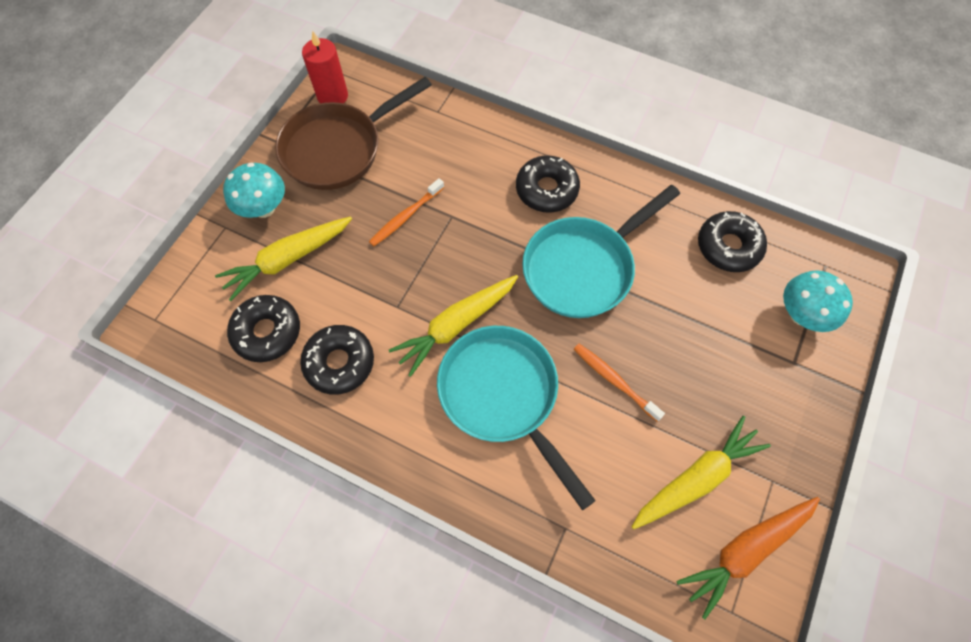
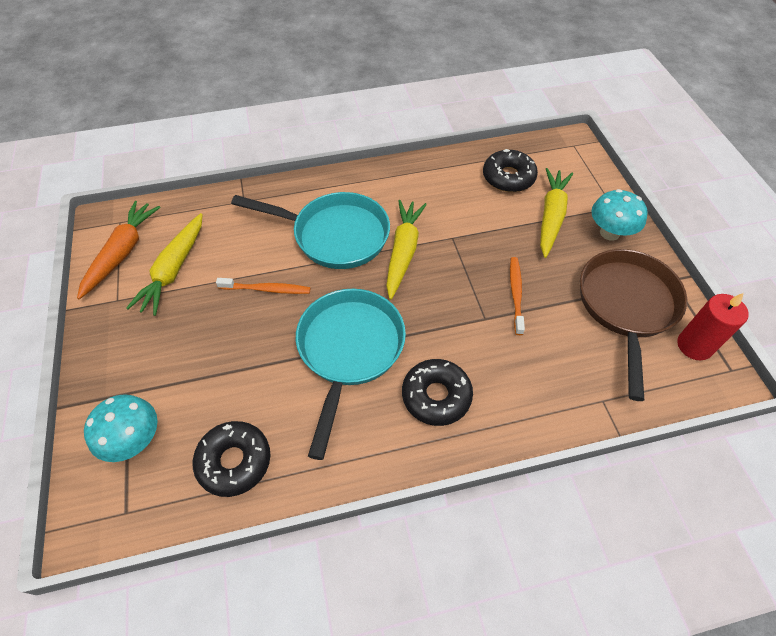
camera: 140 degrees right, 10 degrees down
(339, 362) = (449, 190): black donut -> none

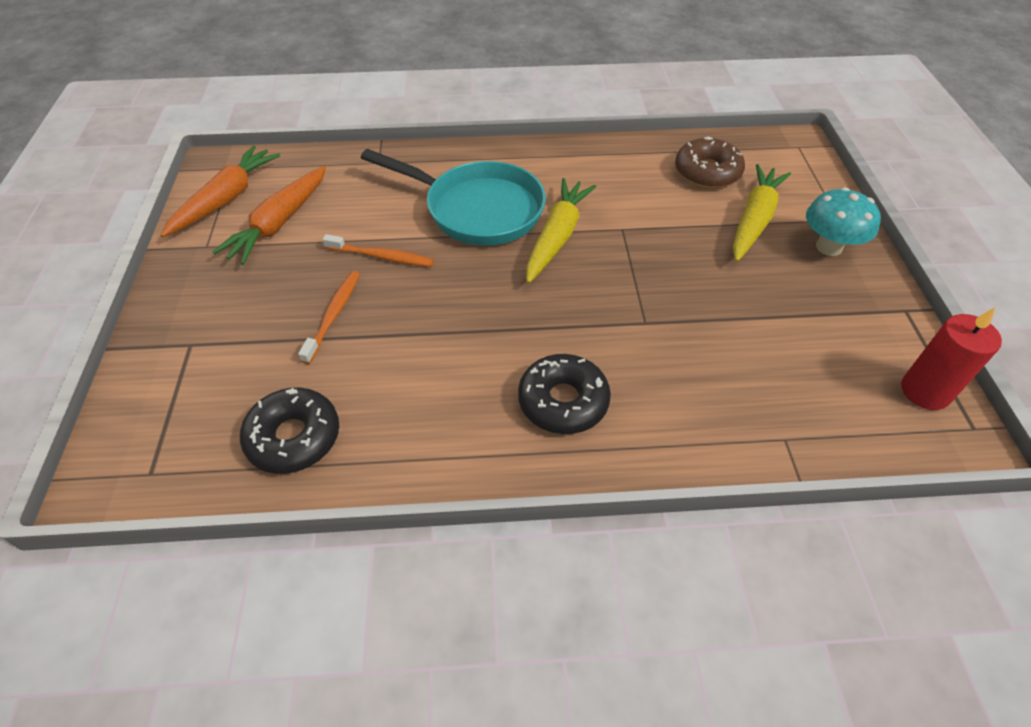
camera: 10 degrees right, 5 degrees down
(135, 440) = (183, 396): turquoise mushroom -> none
(174, 270) = (279, 223): yellow carrot -> orange carrot
(349, 350) = (465, 335): turquoise pan -> none
(508, 177) = (707, 172): black donut -> brown donut
(516, 294) = (691, 300): orange toothbrush -> orange toothbrush (333, 315)
(626, 306) = (837, 333): brown pan -> none

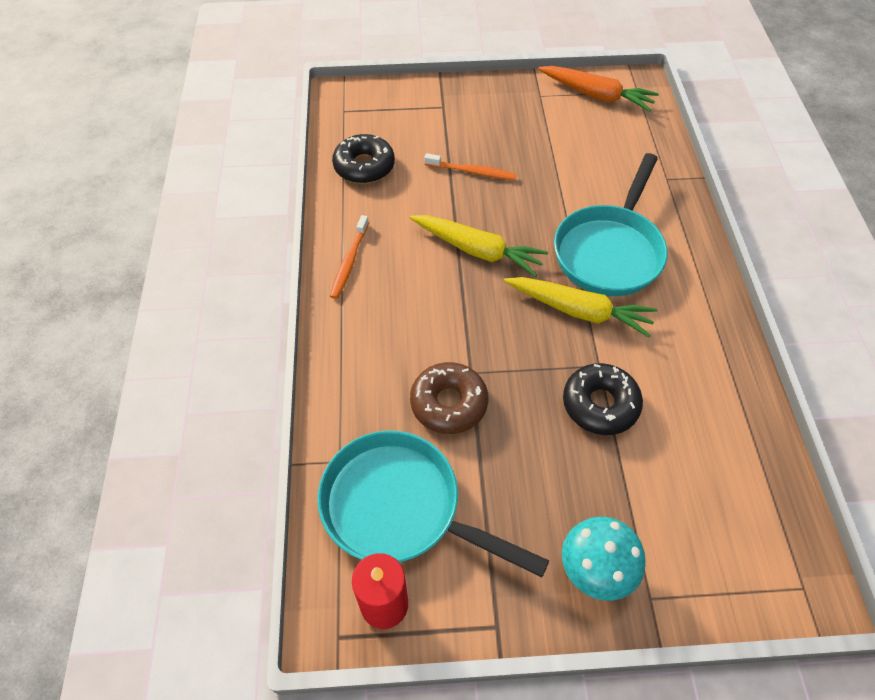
camera: 90 degrees right, 5 degrees up
(279, 223) = (571, 129): orange carrot -> none
(381, 256) = (539, 192): orange toothbrush -> orange toothbrush (349, 261)
(563, 401) = (386, 309): black donut -> black donut (600, 404)
(707, 172) = (716, 461): brown donut -> brown donut (449, 403)
(754, 220) = (632, 496): yellow carrot -> yellow carrot (477, 250)
(821, 381) = (400, 507): none -> turquoise pan

